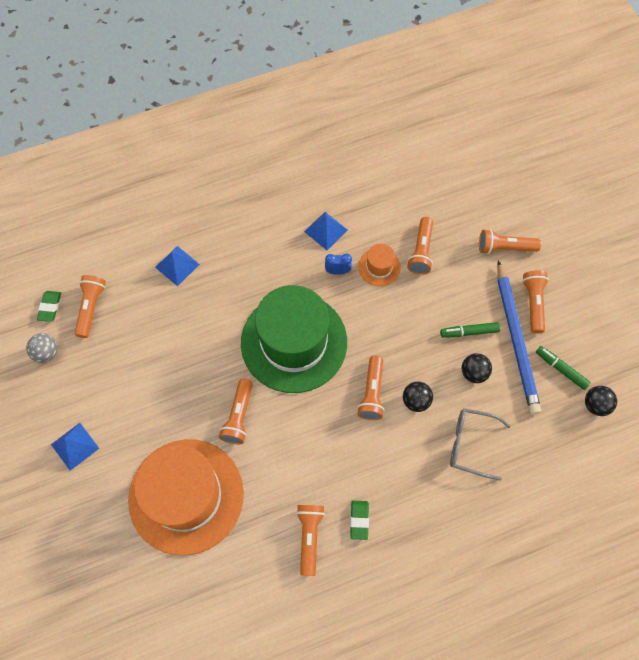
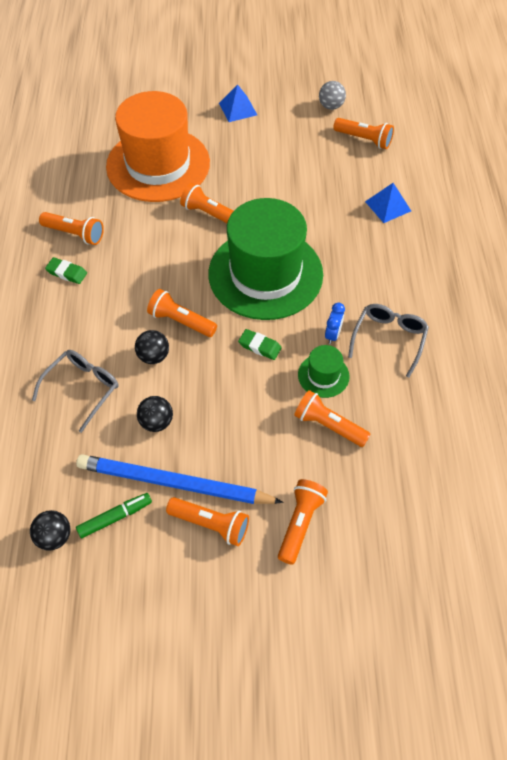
camera: 110 degrees right, 10 degrees down
(50, 307) = (375, 115): green eraser -> green eraser (259, 346)
(326, 230) = (389, 339): blue pyramid -> grey glasses
(379, 267) = (323, 375): orange hat -> green hat
(469, 332) = (206, 436): green marker -> none

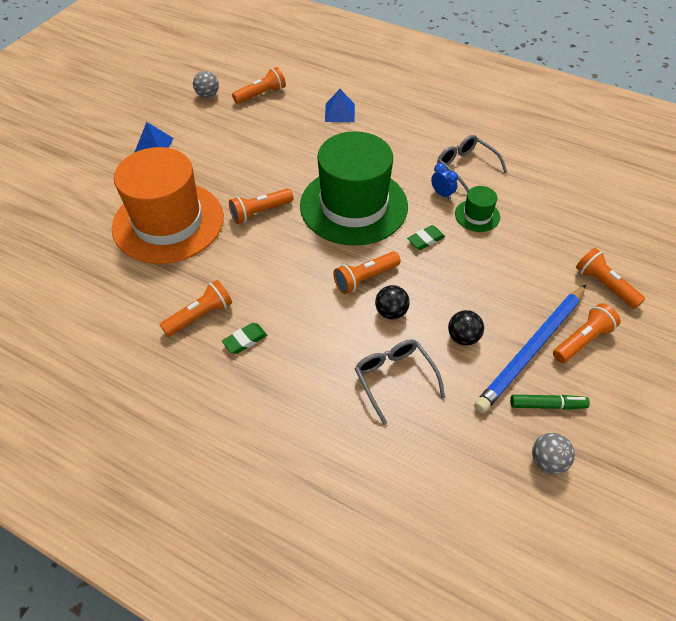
camera: 60 degrees left, 5 degrees down
(54, 537) = (547, 461): black ball -> grey ball
(115, 517) = (547, 405): green marker -> green marker turned 90 degrees clockwise
(328, 425) = (525, 232): orange flashlight -> none

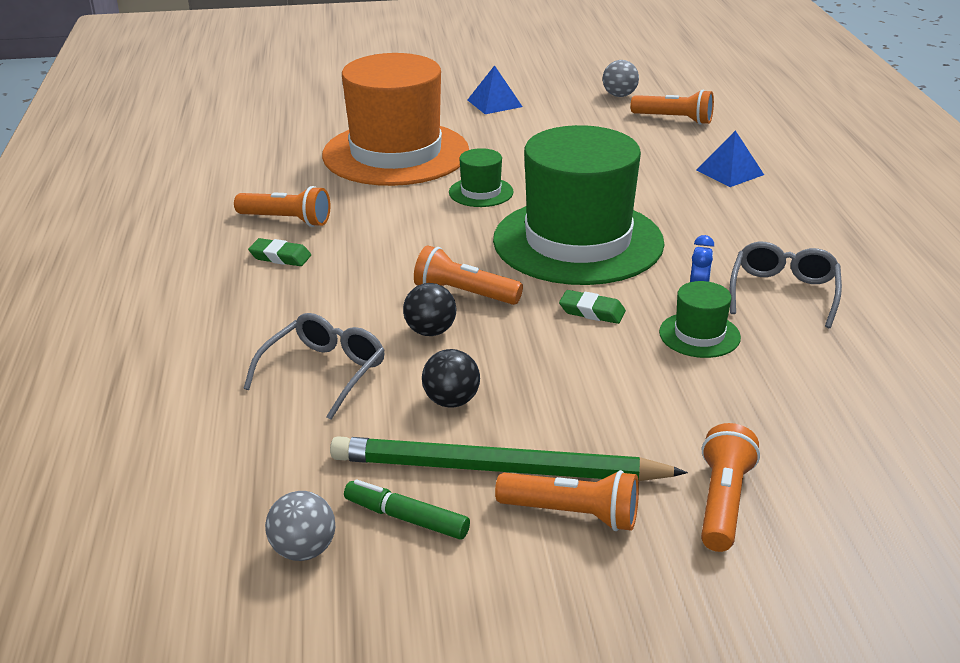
camera: 55 degrees right, 20 degrees down
(260, 212) = (481, 192): orange flashlight -> green hat
(532, 349) = (497, 469): blue pencil -> green pencil
(547, 405) = (406, 518): green marker -> green marker turned 150 degrees clockwise

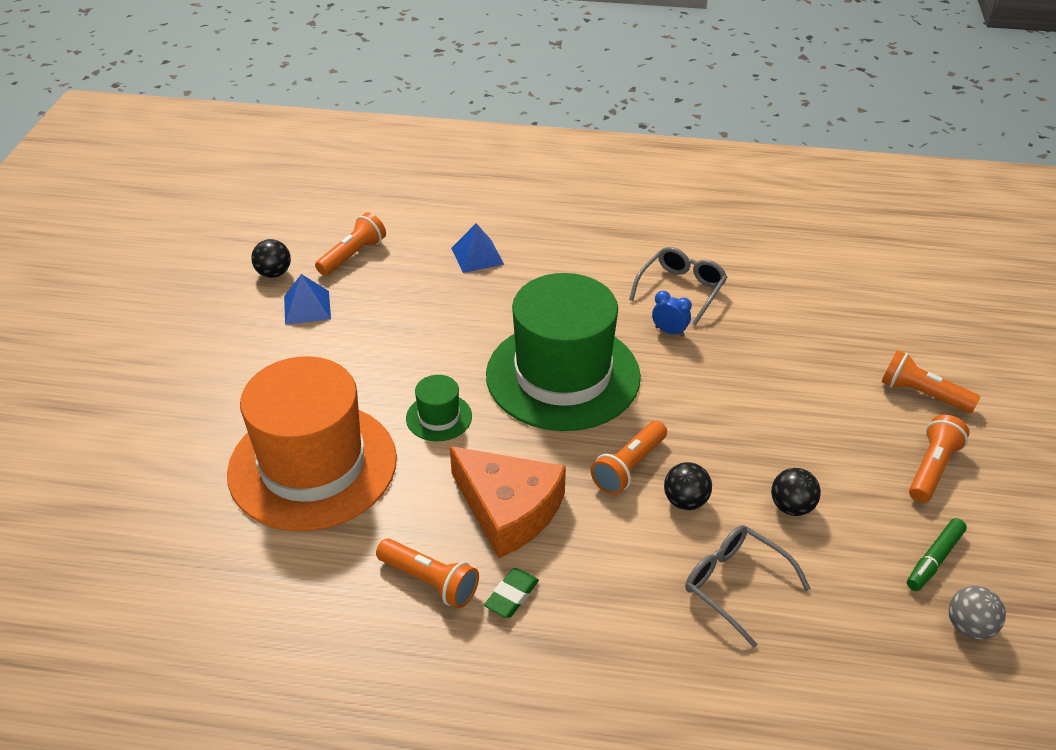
camera: 75 degrees left, 10 degrees up
(287, 220) = (430, 581): orange flashlight -> orange flashlight turned 90 degrees clockwise
(380, 241) = (508, 509): none -> orange cheese
(494, 103) = (230, 363): blue pyramid -> blue pyramid (307, 307)
(497, 469) = (881, 497): green pencil -> none
(592, 311) = (680, 396): green eraser -> none
(619, 95) = (274, 273): grey ball -> black ball
(699, 335) = (728, 348): green hat -> none
(783, 293) = (681, 290): grey glasses -> grey glasses turned 90 degrees clockwise

